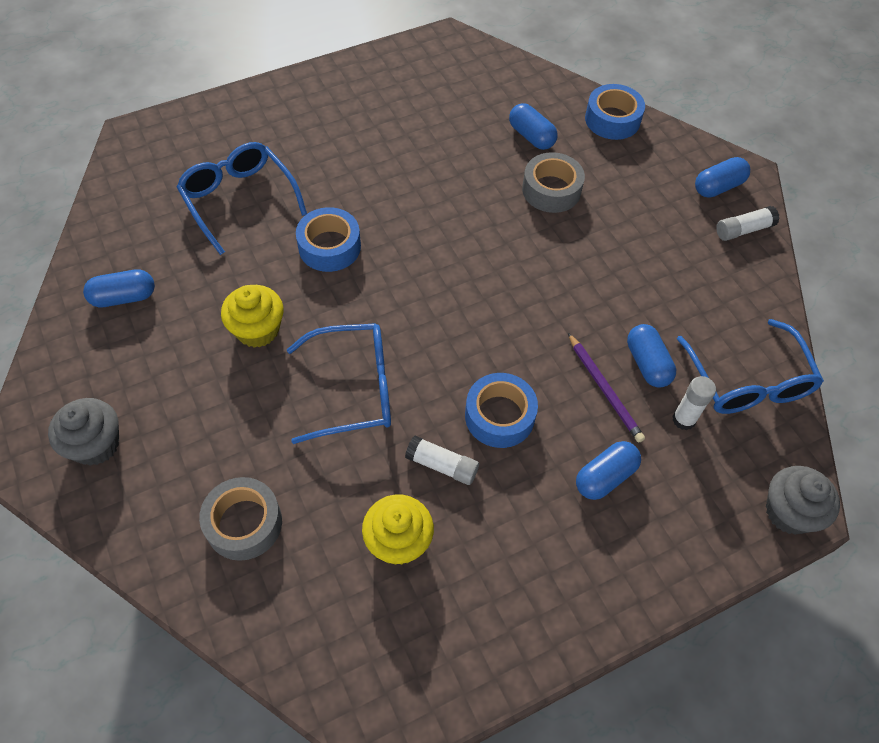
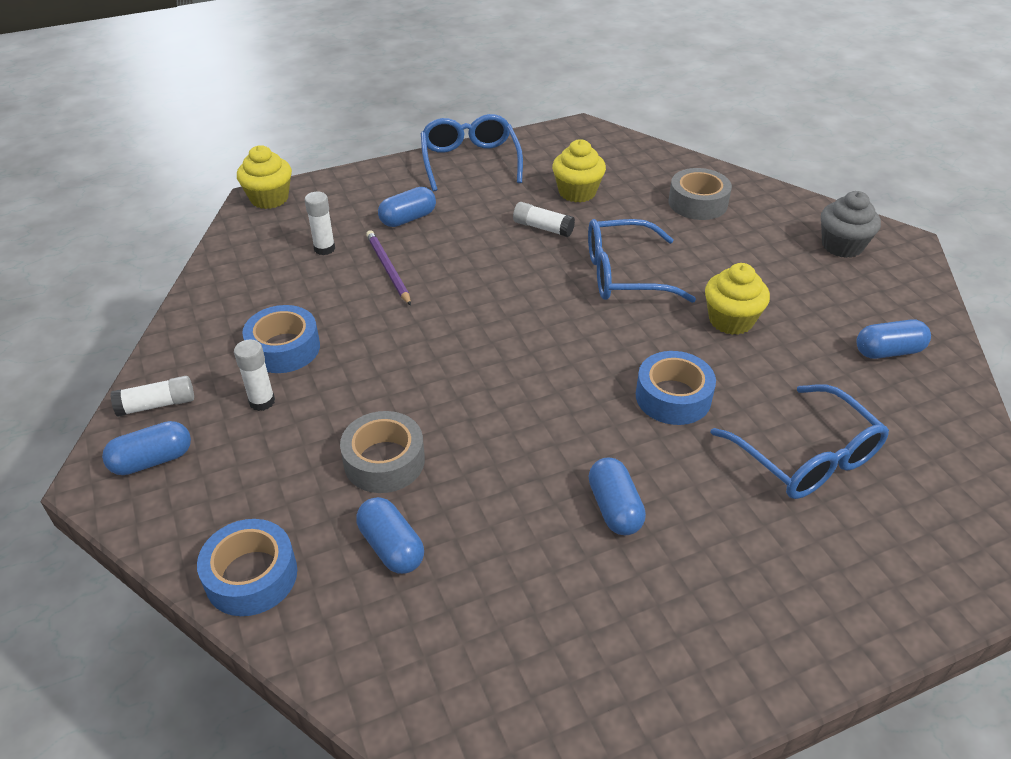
camera: 175 degrees left, 15 degrees down
(499, 416) = (490, 254): blue tape -> blue tape (284, 348)
(647, 363) = (339, 286): blue capsule -> blue capsule (614, 508)
(662, 234) = (262, 401): none -> white glue stick
(748, 381) = (249, 271): blue glasses -> blue glasses (470, 161)
(789, 512) = (269, 198): grey cupcake -> yellow cupcake

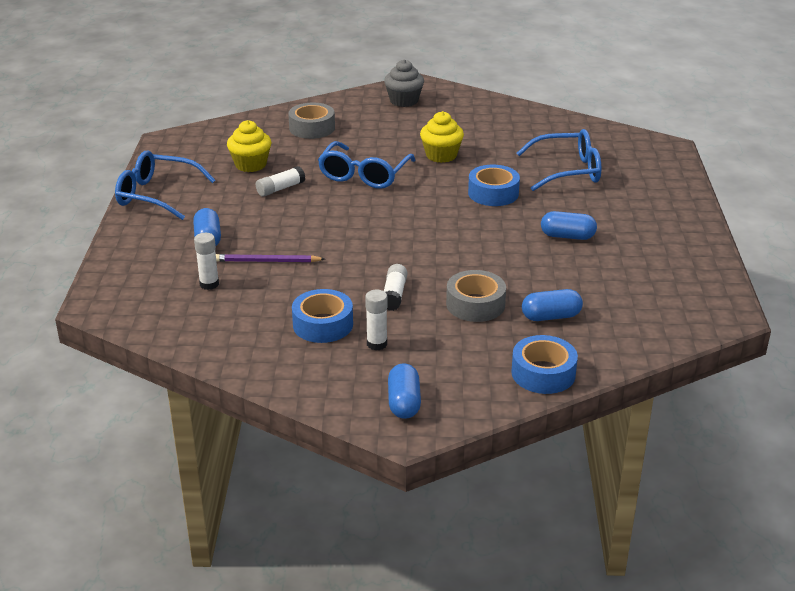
camera: 65 degrees left, 10 degrees down
(157, 405) = (341, 394): white glue stick -> white glue stick (394, 295)
(269, 198) = (100, 298): yellow cupcake -> none
(888, 351) = (506, 122): blue capsule -> none

